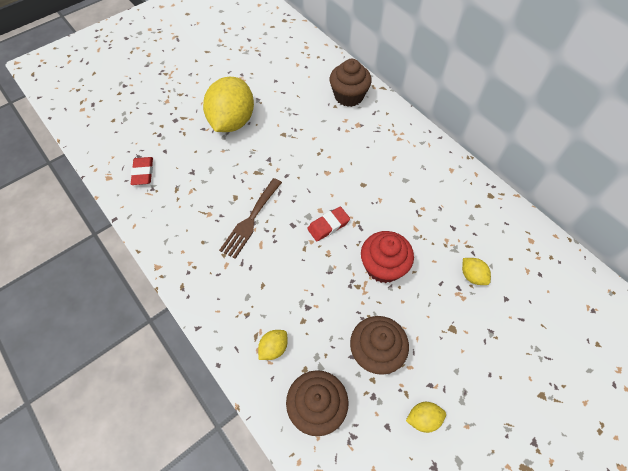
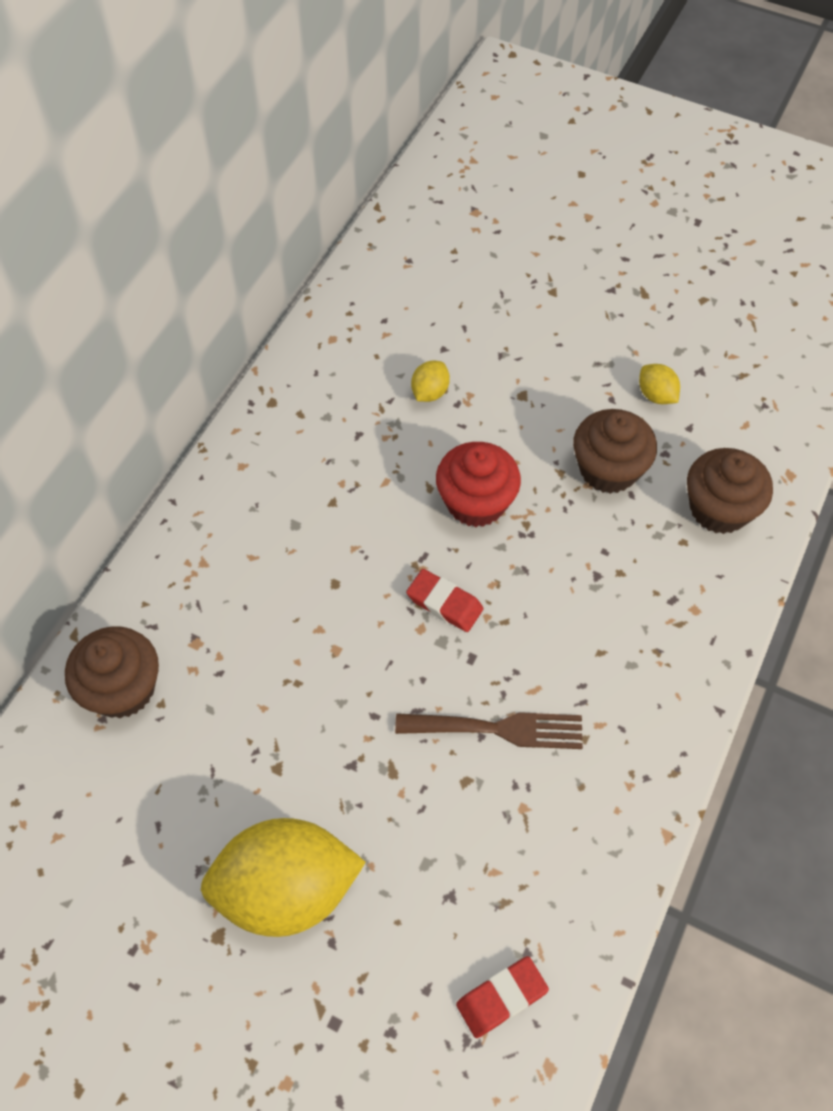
camera: 115 degrees left, 0 degrees up
(273, 348) = (681, 592): yellow lemon -> none

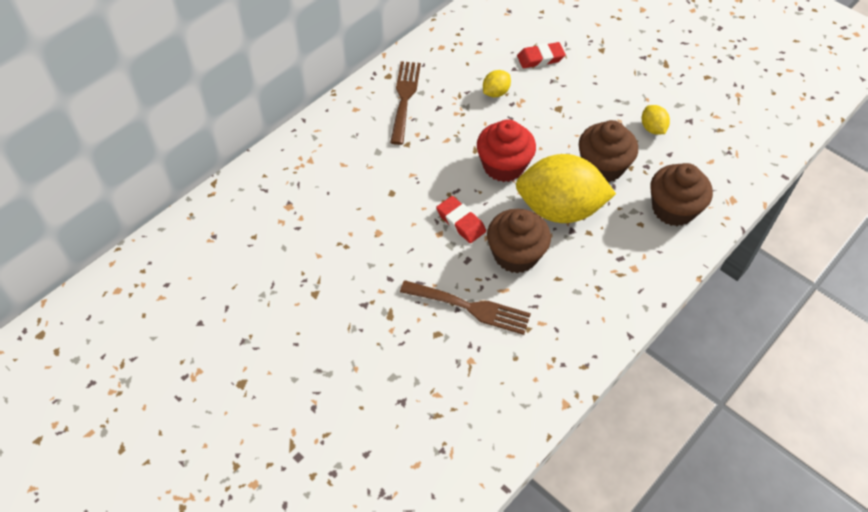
camera: 15 degrees right, 5 degrees down
(123, 688) = (233, 221): brown cupcake -> brown cupcake (515, 255)
(287, 889) = (295, 367): yellow lemon -> yellow lemon (559, 209)
(306, 431) = (404, 98): none -> brown fork
(501, 998) = (415, 473): red eraser -> red eraser (540, 58)

